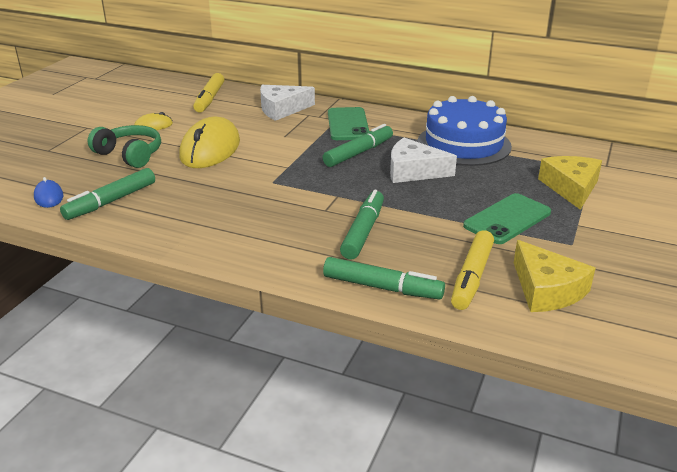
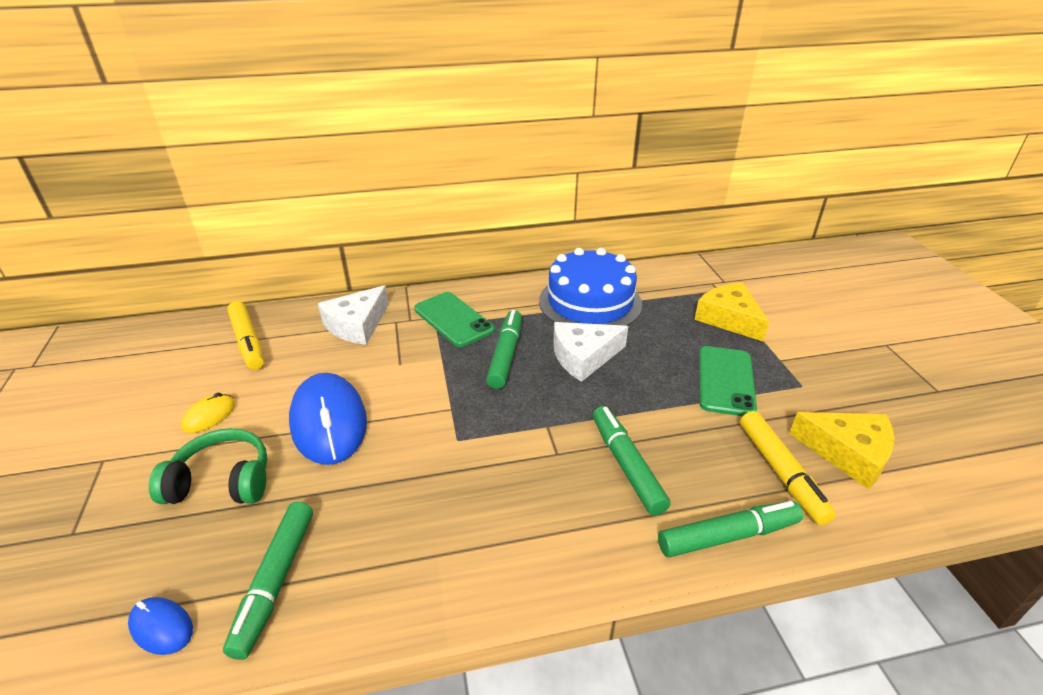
camera: 35 degrees left, 5 degrees up
(210, 149) = (329, 422): yellow mouse -> blue mouse

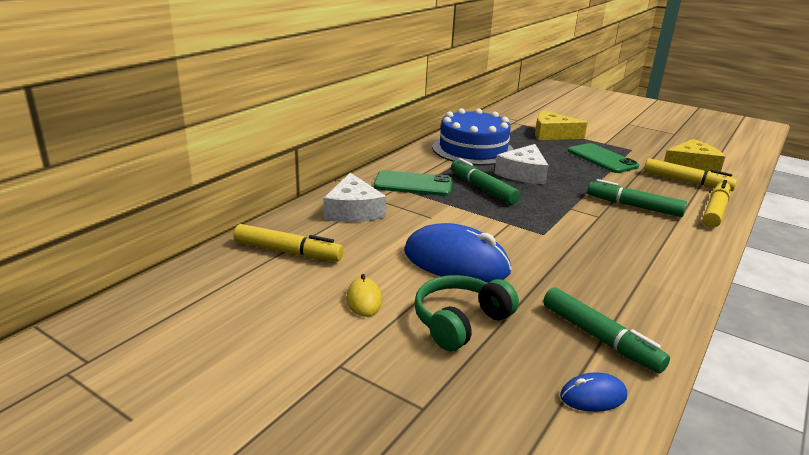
camera: 45 degrees left, 10 degrees down
(728, 536) = (715, 211): green marker -> yellow marker

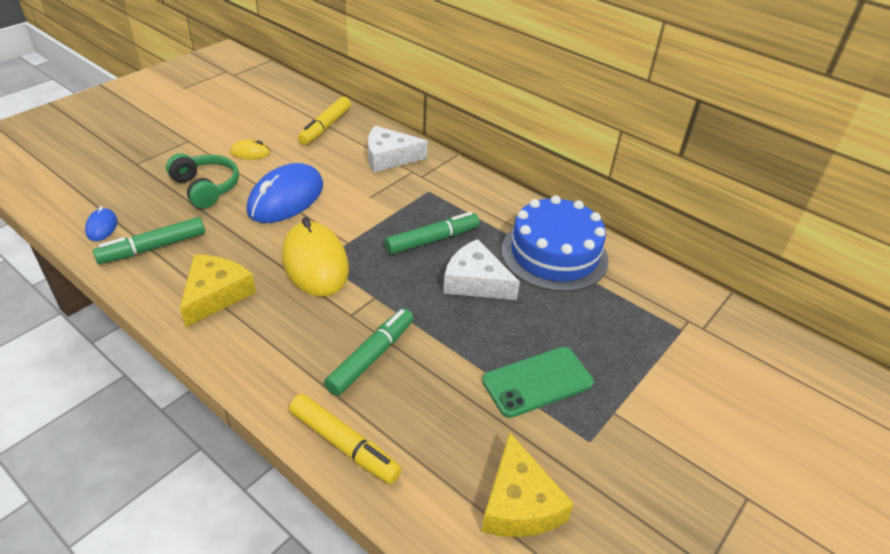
camera: 95 degrees right, 15 degrees up
(413, 184) = (445, 195): green phone -> none
(549, 236) = (315, 263): none -> yellow mouse
(552, 134) = (639, 353): yellow cheese -> yellow cheese (215, 295)
(686, 182) = (447, 458): yellow marker -> none

